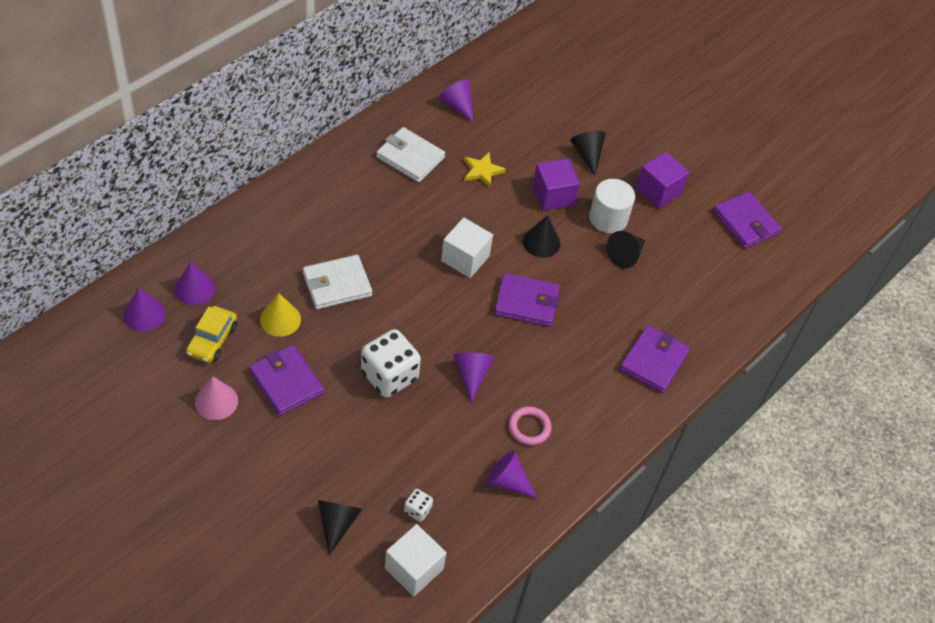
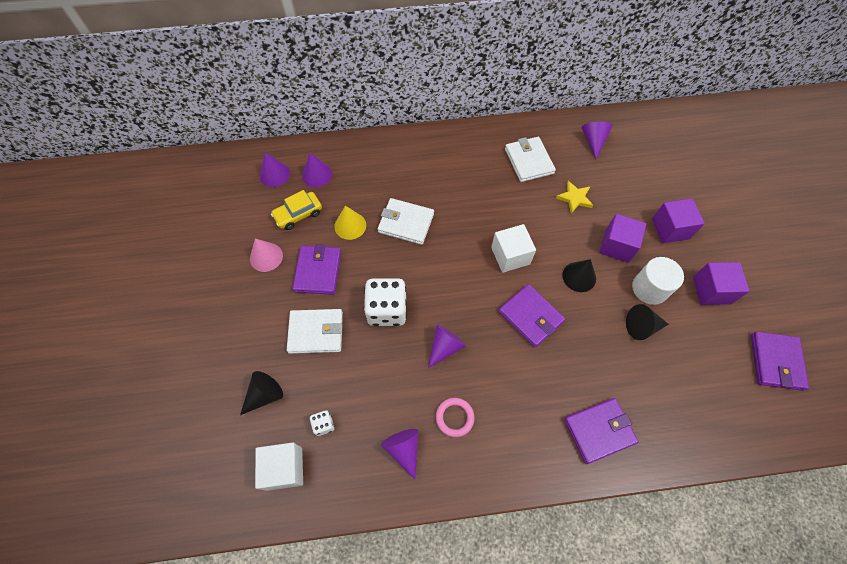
camera: 45 degrees right, 10 degrees up
(336, 438) = (316, 332): none -> white wallet
(587, 154) = (670, 229): black cone -> purple cube

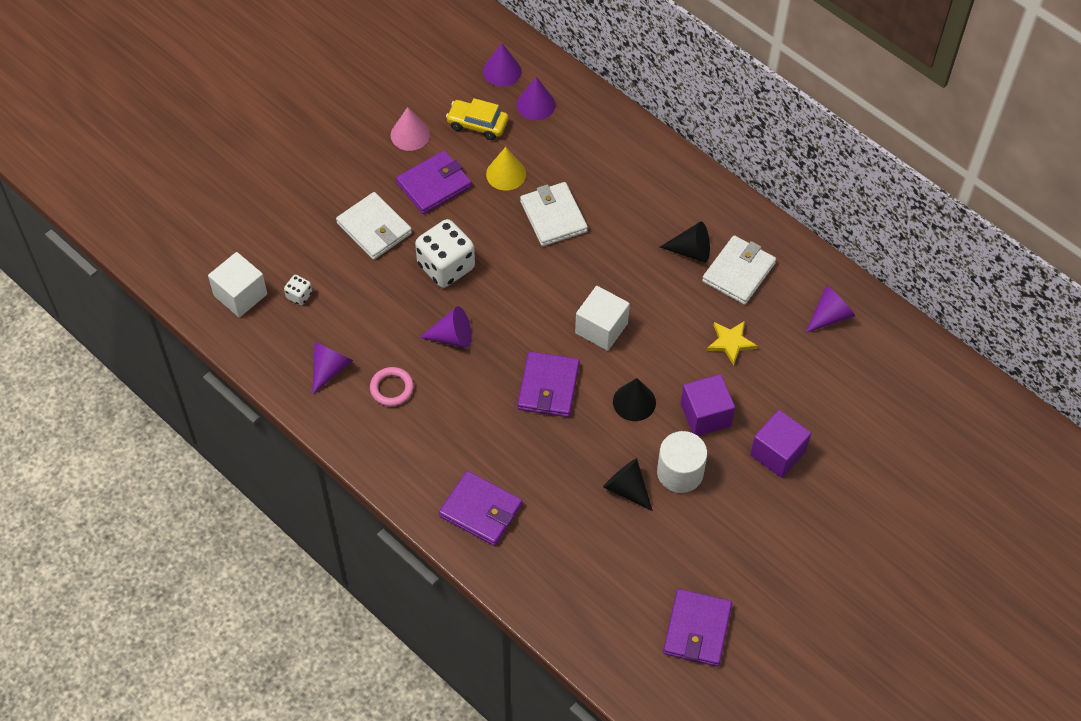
camera: 50 degrees right, 5 degrees down
(265, 395) = (286, 234): black cone -> black cone (691, 251)
(711, 290) = (732, 530): purple cube -> none
(776, 362) = (697, 629): purple wallet -> purple wallet turned 45 degrees counterclockwise

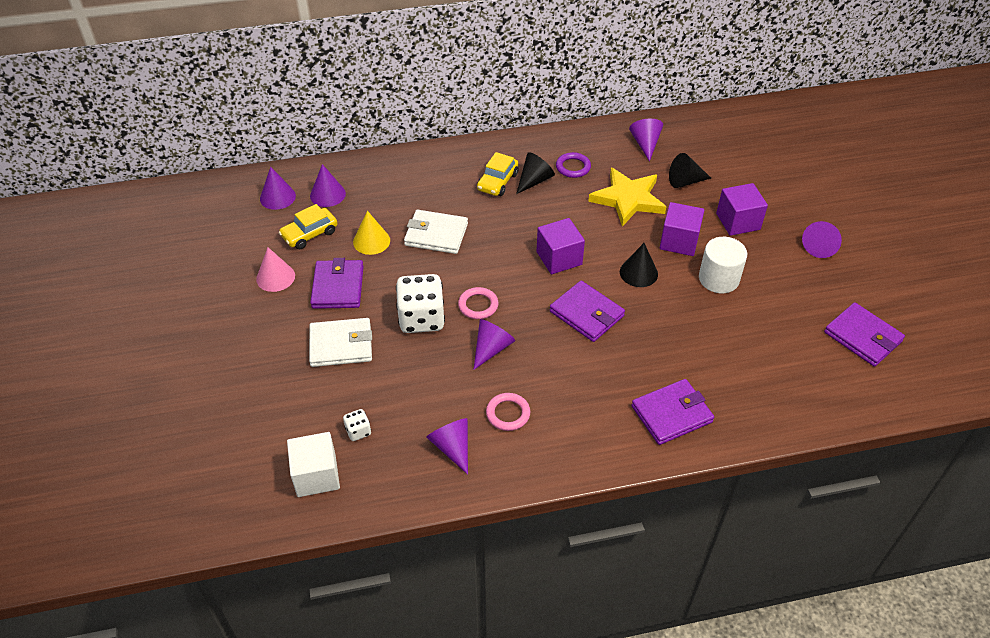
camera: 55 degrees left, 10 degrees down
(493, 299) = (478, 305): none -> pink ring
(601, 328) = (559, 258): white cube -> purple cube
(627, 488) = (712, 315): black cone -> black cone (685, 181)
(663, 222) = (497, 182): none -> yellow car
(730, 343) = (628, 199): yellow star -> yellow star, size x1.81
(738, 272) = (573, 167): white wallet -> purple ring
(801, 542) = (820, 246): none -> purple cone

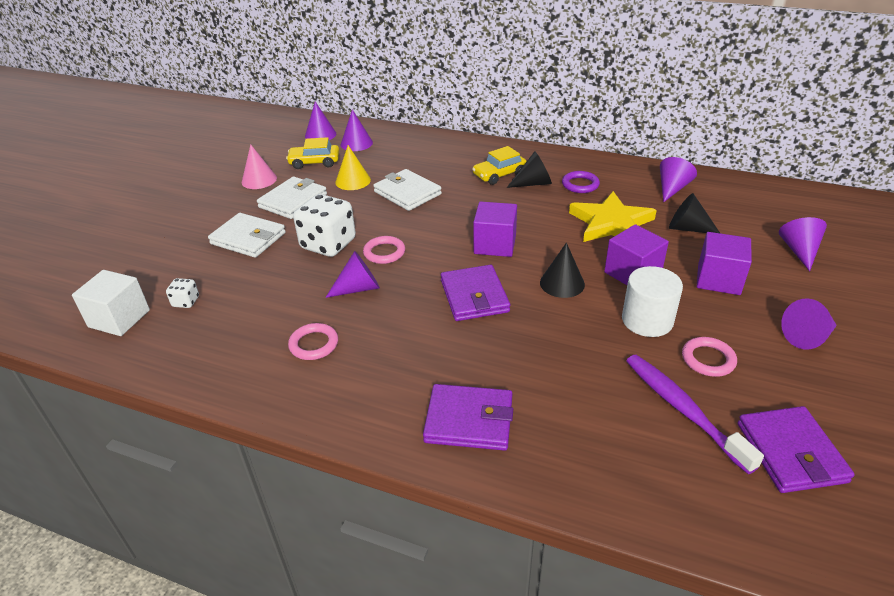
camera: 35 degrees right, 10 degrees down
(338, 287) = (293, 201): purple wallet -> white wallet
(452, 447) = (238, 348): purple cone -> purple cone (799, 251)
(776, 292) = (708, 359): none -> pink ring
(788, 338) = (683, 409): none -> purple toothbrush

